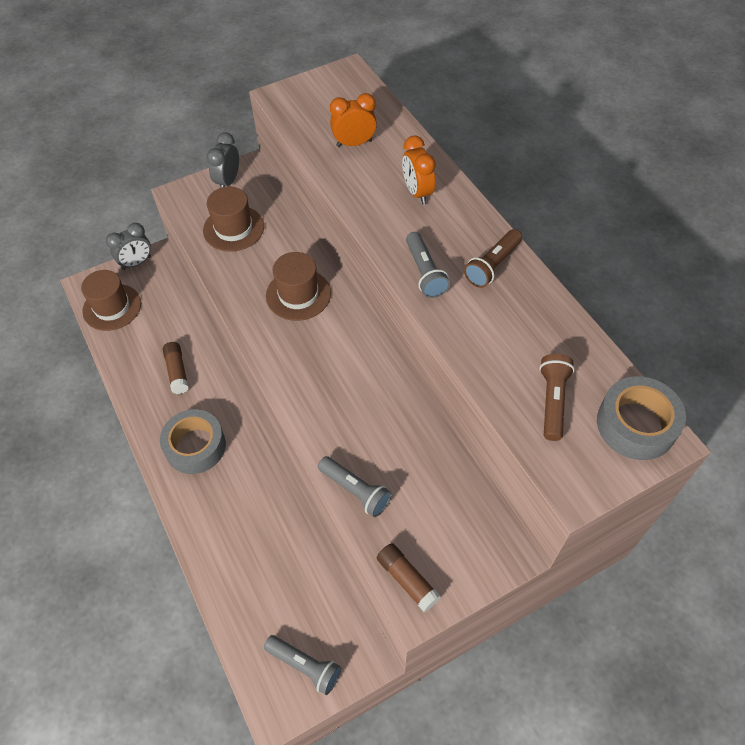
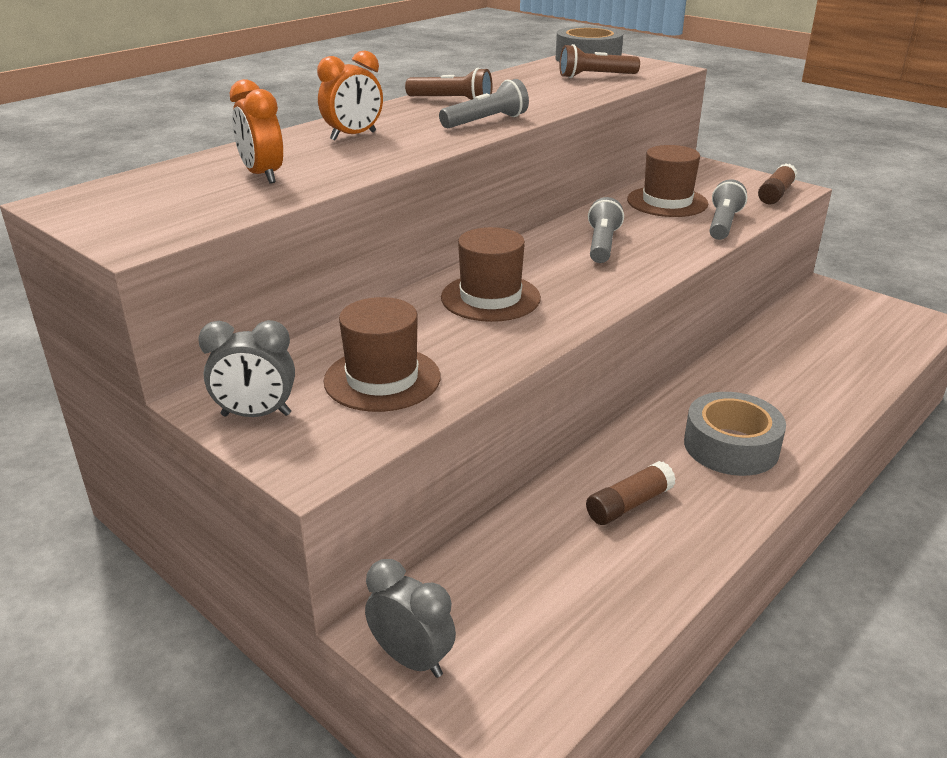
camera: 110 degrees left, 25 degrees down
(112, 307) = (549, 651): brown hat -> brown hat (667, 202)
(305, 666) = (872, 314): grey flashlight -> grey flashlight (602, 244)

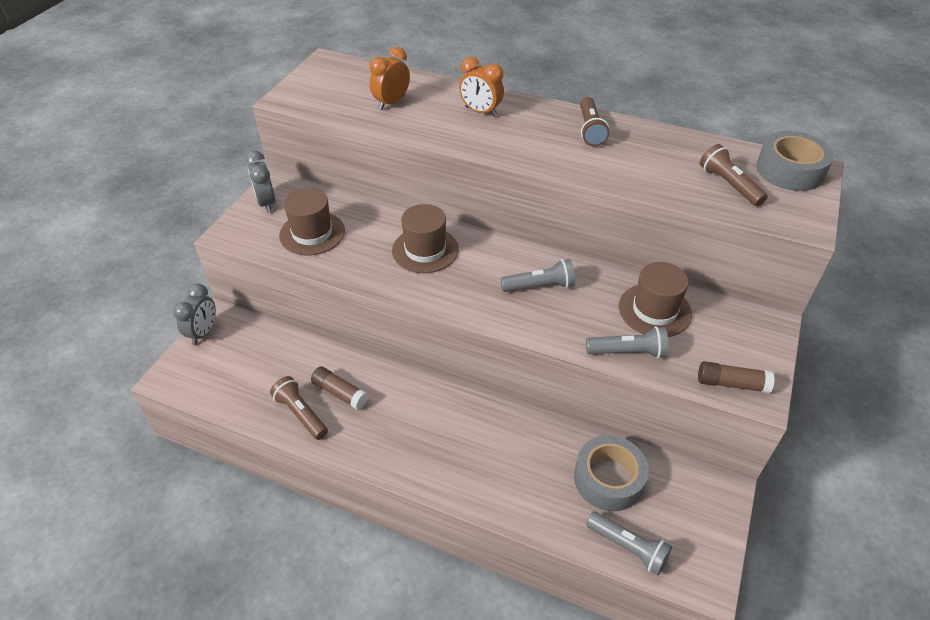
camera: 70 degrees right, 15 degrees up
(486, 121) = (550, 156): grey flashlight -> grey flashlight (628, 547)
(659, 551) = (301, 414): none -> brown flashlight
(731, 446) = (421, 438): grey tape -> grey tape (608, 479)

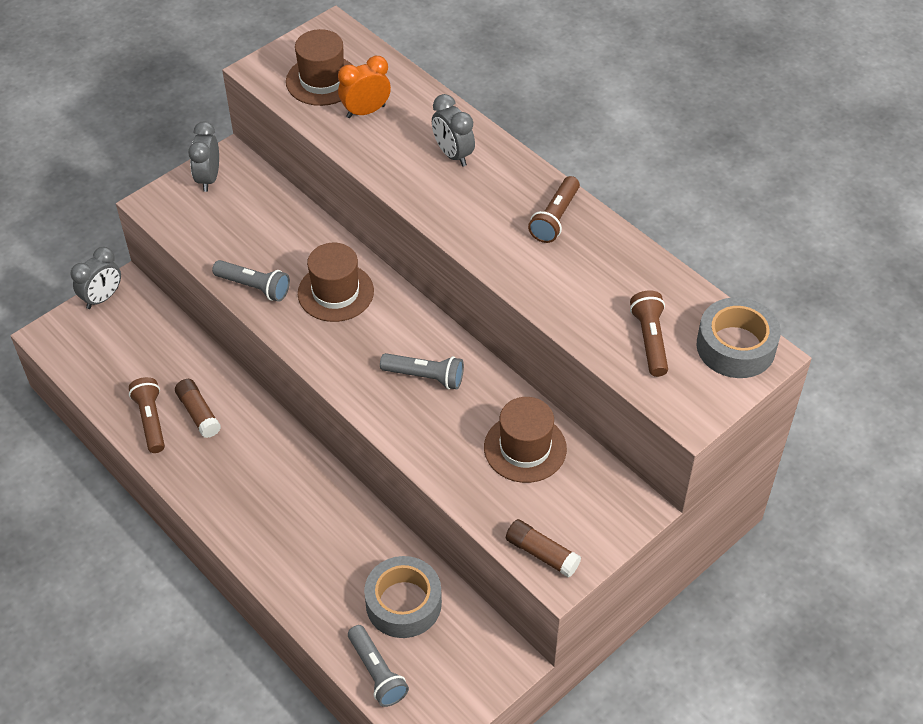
camera: 25 degrees right, 5 degrees up
(312, 233) = (234, 232): brown hat -> brown hat (322, 80)
(481, 112) = (453, 154): orange clock -> grey clock
(628, 352) = (463, 481): grey flashlight -> grey flashlight (254, 287)

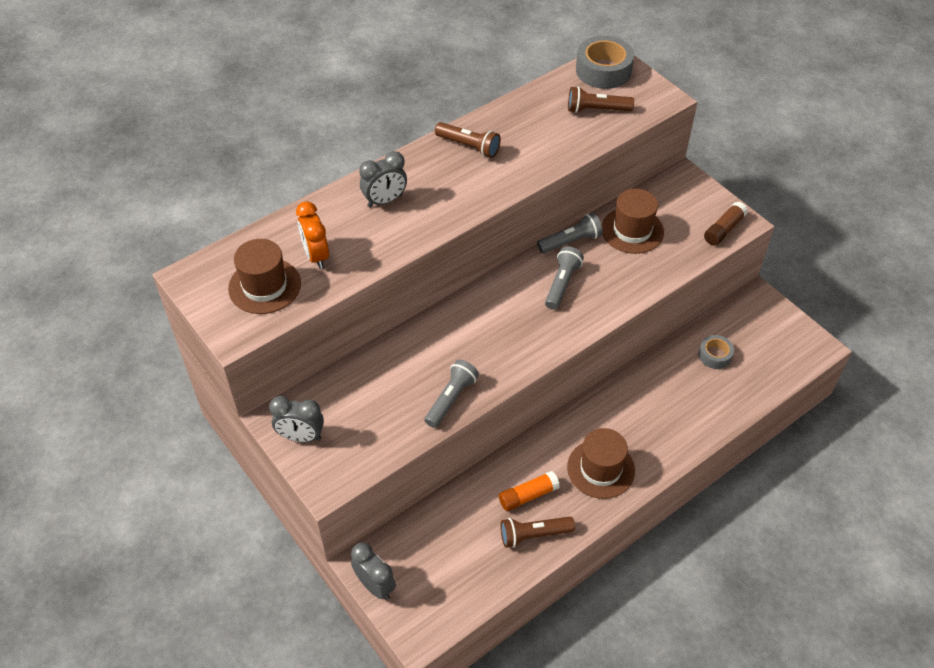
camera: 85 degrees left, 0 degrees up
(198, 413) = (528, 495): brown glue stick -> orange glue stick
(335, 292) = (465, 339): brown hat -> brown hat (600, 469)
(377, 672) = (774, 374): grey flashlight -> grey flashlight (571, 241)
(403, 603) = (715, 355): grey tape -> grey tape, size x0.57

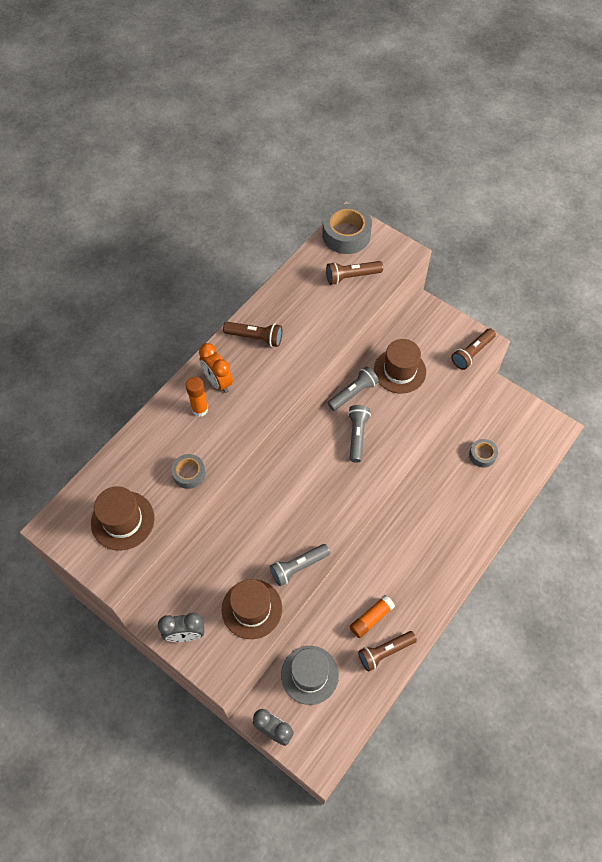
camera: 15 degrees left, 10 degrees up
(316, 256) = (158, 479): orange clock -> orange clock (218, 382)
(352, 258) = (189, 474): none -> grey tape
(385, 201) = (200, 409): grey clock -> orange glue stick
(436, 537) = (309, 675): none -> grey hat
(451, 399) = (298, 567): grey flashlight -> grey flashlight turned 135 degrees counterclockwise
(600, 469) = (421, 579): brown hat -> brown hat (252, 609)
(724, 229) = (472, 353): brown glue stick -> brown flashlight

